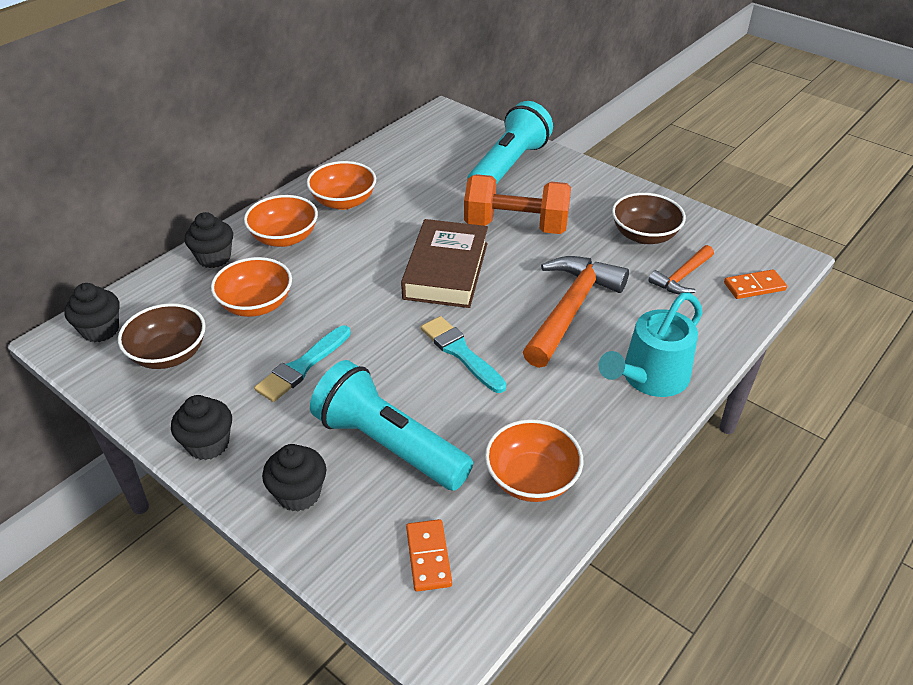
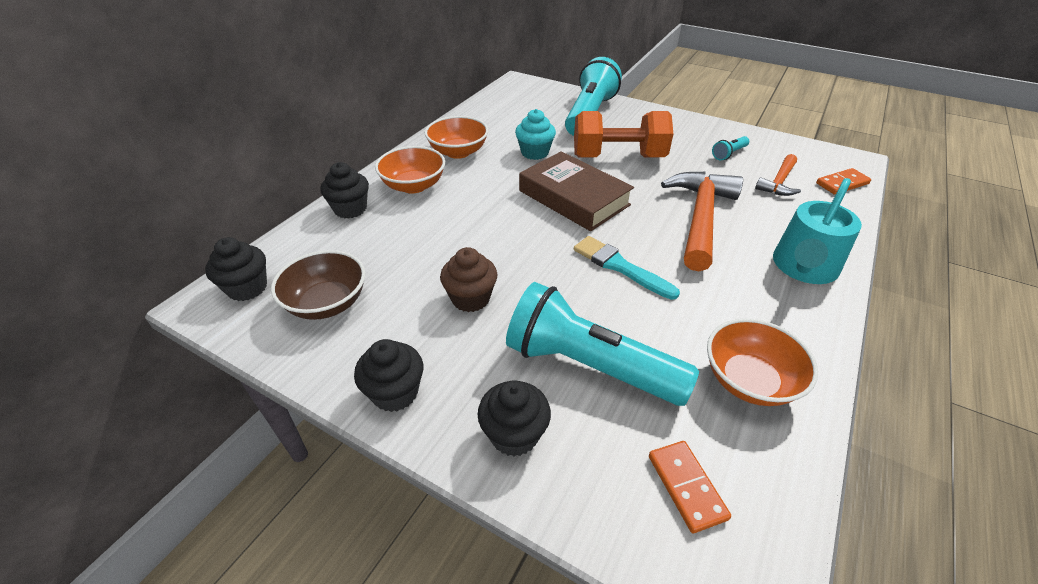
camera: 10 degrees left, 0 degrees up
(256, 304) = (405, 246): orange bowl -> none
(302, 366) = (470, 298): turquoise brush -> brown cupcake
(426, 211) = (535, 152): none -> turquoise cupcake
(446, 270) = (573, 198): brown book -> brown book turned 45 degrees counterclockwise
(644, 235) = (729, 154): brown bowl -> turquoise flashlight

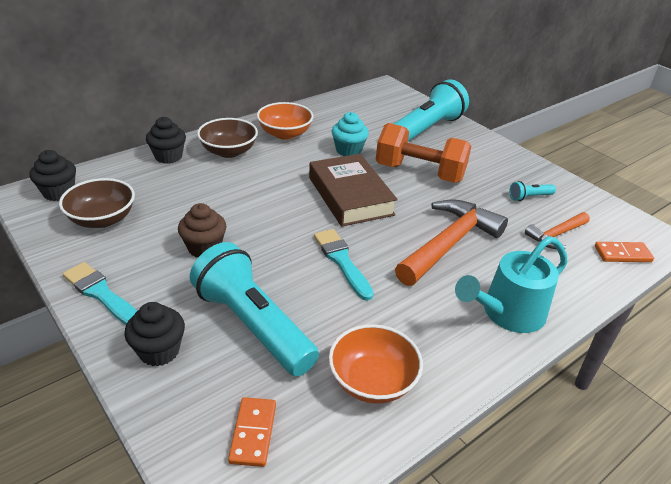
camera: 20 degrees right, 5 degrees down
(395, 393) = (101, 294): black cupcake -> turquoise brush
(413, 186) = (229, 151): orange bowl -> brown bowl

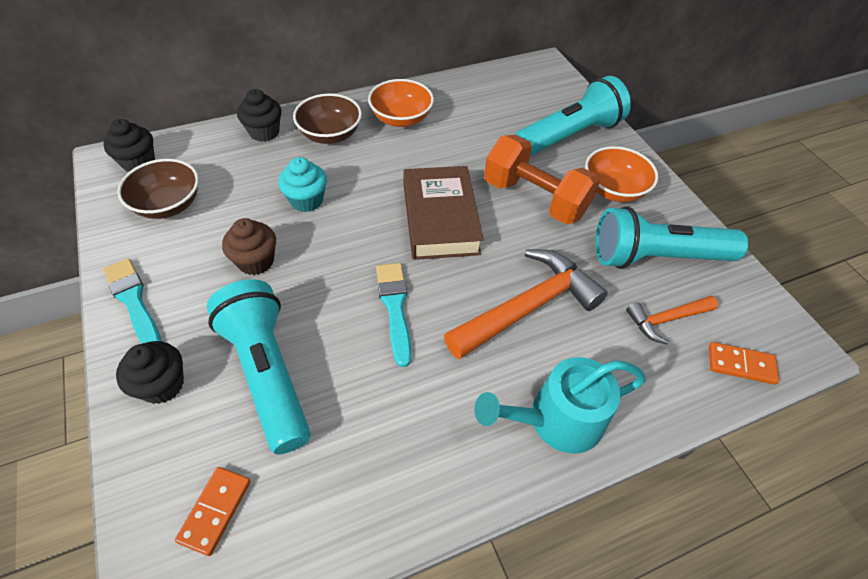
camera: 15 degrees right, 15 degrees up
(348, 150) = (464, 153): turquoise cupcake -> turquoise cupcake (306, 200)
(372, 381) = (364, 476): orange bowl -> orange bowl (613, 190)
(529, 197) = (656, 257): turquoise flashlight -> turquoise flashlight, size x2.46

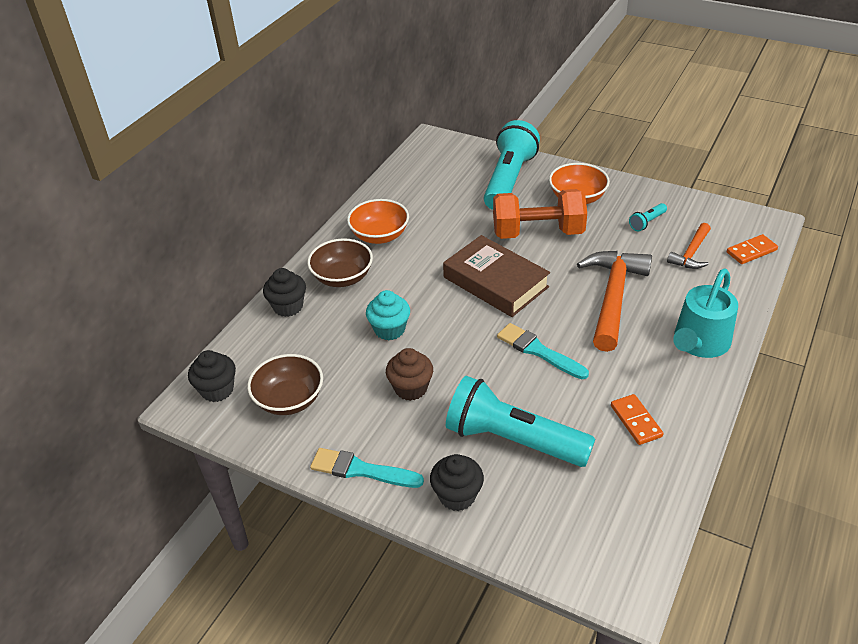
camera: 35 degrees left, 10 degrees down
(215, 511) = (585, 524): orange domino -> orange domino (635, 421)
(656, 257) = (647, 222): turquoise flashlight -> turquoise flashlight, size x0.41

